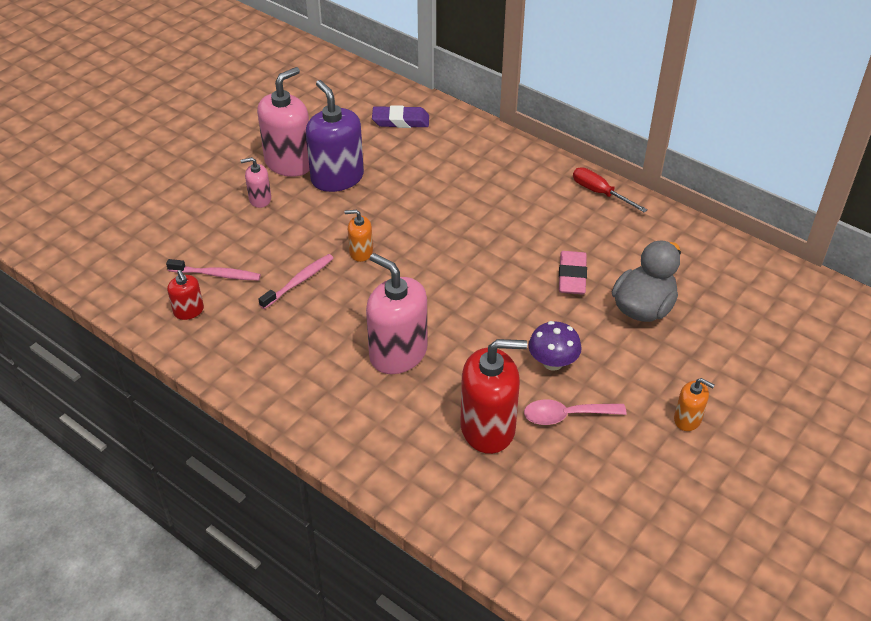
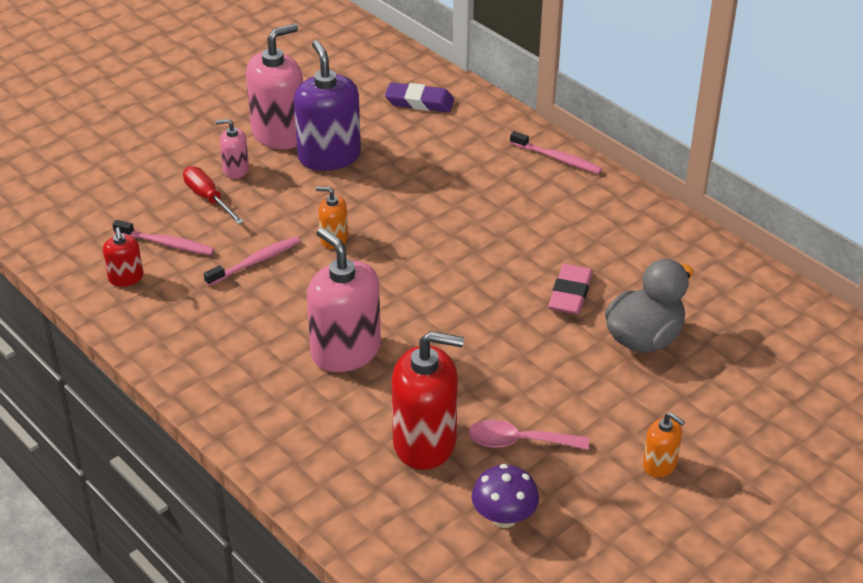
camera: 10 degrees right, 5 degrees down
(528, 158) = (557, 158): none -> pink toothbrush
(553, 362) = (520, 383): purple mushroom -> purple mushroom (504, 517)
(600, 193) = (631, 207): red screwdriver -> red screwdriver (208, 198)

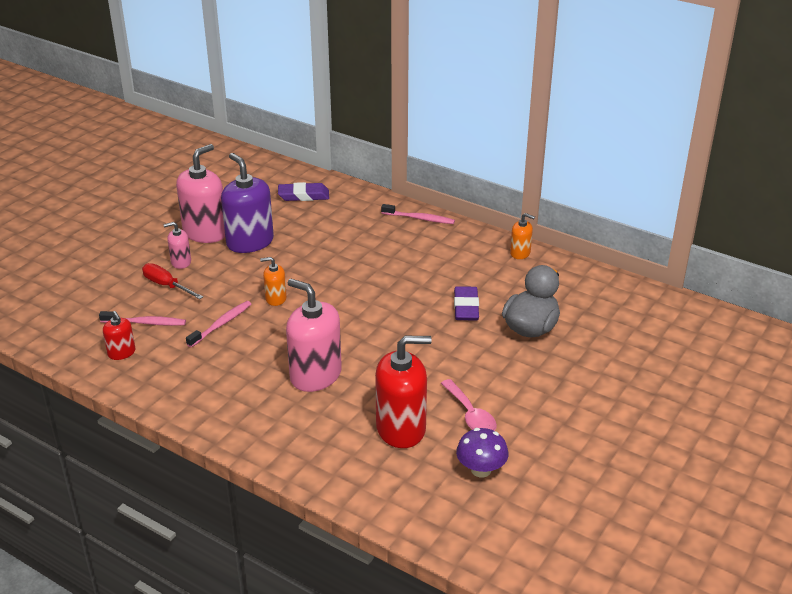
camera: 15 degrees left, 5 degrees down
(519, 442) = (470, 415): pink spoon -> pink spoon turned 105 degrees counterclockwise
(570, 294) = (466, 307): pink eraser -> purple eraser
(659, 464) = (577, 411): orange soap dispenser -> orange soap dispenser (520, 253)

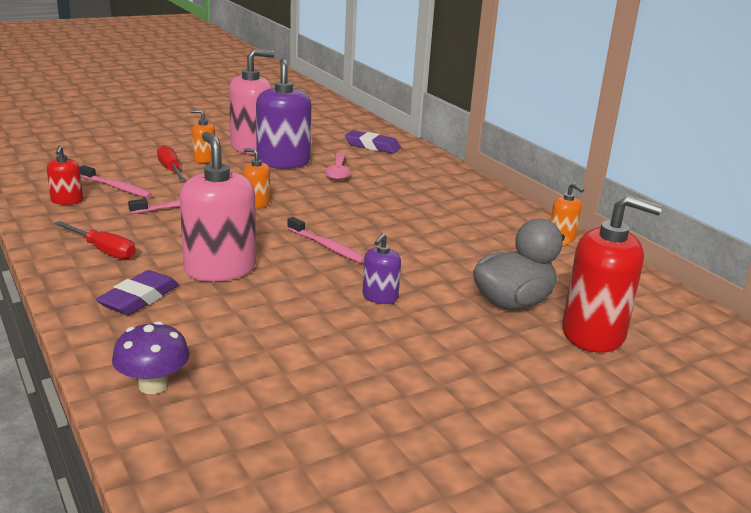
camera: 25 degrees right, 10 degrees down
(181, 262) = (204, 159): pink soap dispenser -> orange soap dispenser
(212, 392) = (103, 250): none -> red screwdriver
(401, 428) = (254, 343): red soap dispenser -> red soap dispenser (593, 334)
(419, 218) = (472, 186): pink toothbrush -> pink toothbrush (327, 246)
(445, 357) = (380, 297): none -> purple soap dispenser
(466, 307) = (451, 263): purple eraser -> purple eraser (139, 298)
(470, 415) = (351, 358): pink spoon -> pink spoon (338, 172)
(481, 470) = (303, 419): purple mushroom -> purple mushroom (153, 385)

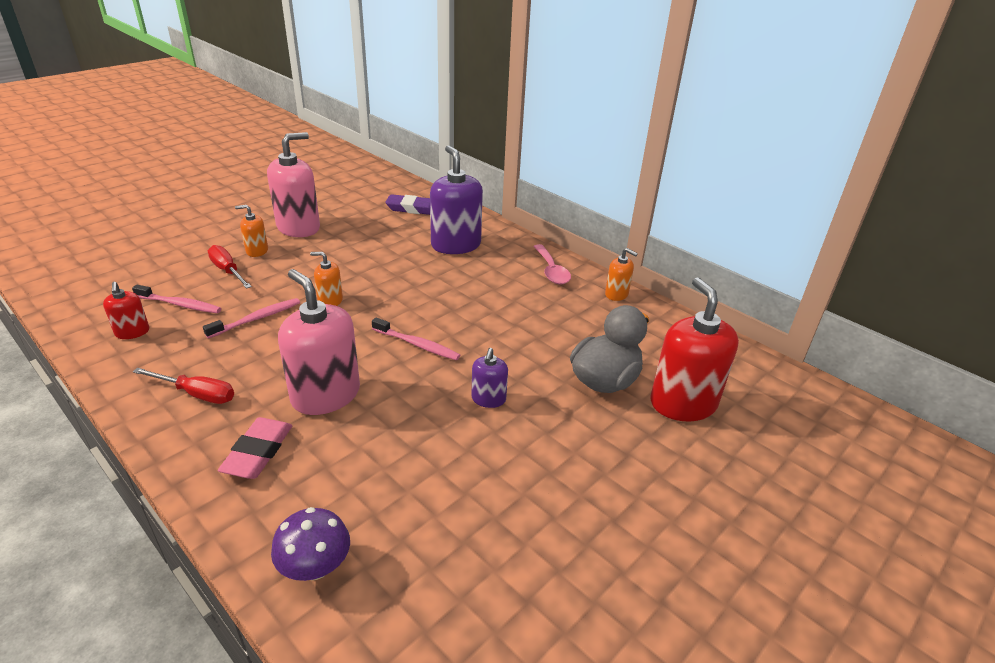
camera: 15 degrees left, 10 degrees up
(139, 298) = (258, 452): purple eraser -> pink eraser
(283, 162) = (336, 242): purple soap dispenser -> purple soap dispenser (456, 245)
(338, 172) = (393, 247): pink spoon -> pink spoon (551, 271)
(593, 334) = (683, 403): red soap dispenser -> red soap dispenser turned 105 degrees counterclockwise

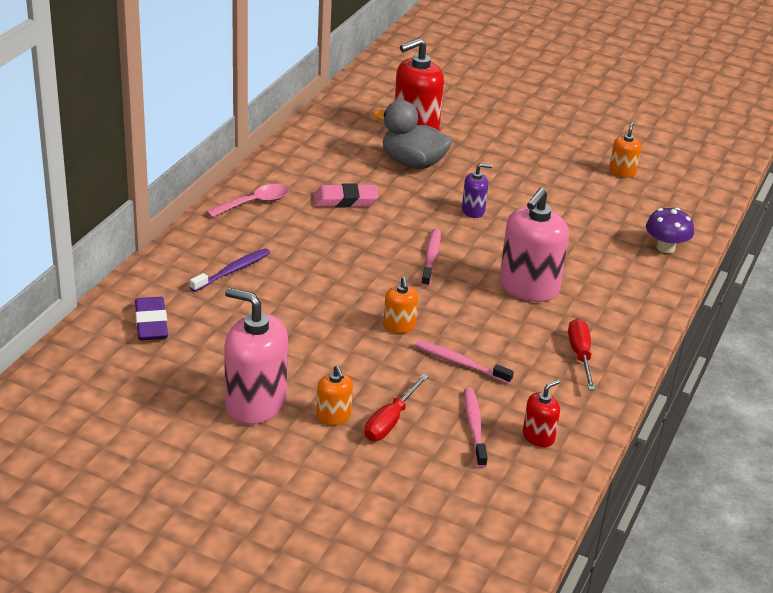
camera: 110 degrees left, 0 degrees up
(258, 452) = (608, 300): pink eraser -> pink eraser (345, 200)
(456, 245) = (232, 271): purple soap dispenser -> purple toothbrush
(616, 294) = (278, 164): orange soap dispenser -> orange soap dispenser (622, 172)

